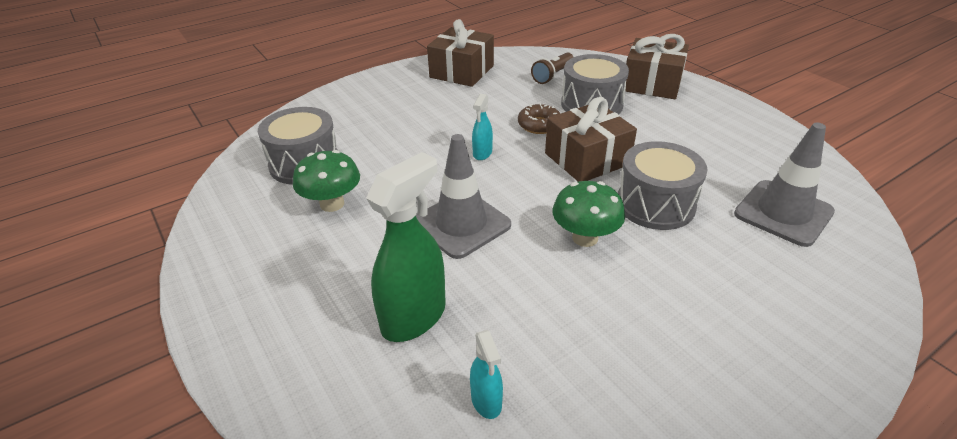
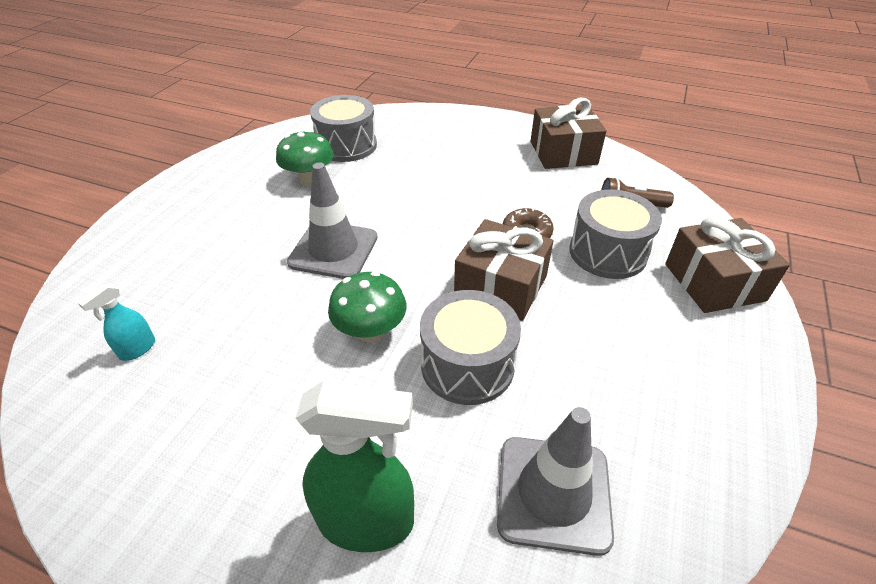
camera: 55 degrees right, 5 degrees up
(414, 317) = (209, 274): green spray bottle -> green spray bottle (367, 521)
(482, 153) = (443, 219): turquoise spray bottle -> none

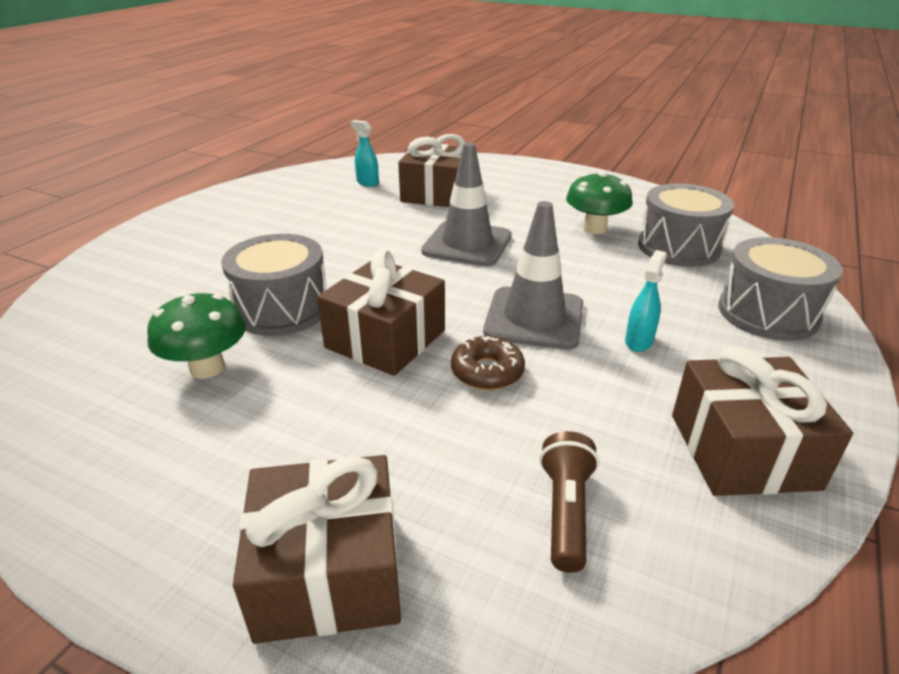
camera: 95 degrees right, 10 degrees down
(200, 278) = (437, 194): none -> brown gift
(367, 521) = (171, 261): green spray bottle -> none
(370, 331) = (347, 262): green mushroom -> green mushroom (207, 368)
(476, 173) = (639, 341): none -> turquoise spray bottle
(553, 493) = (122, 340): grey traffic cone -> grey traffic cone (534, 318)
(607, 252) = (432, 447): grey drum -> grey drum (768, 313)

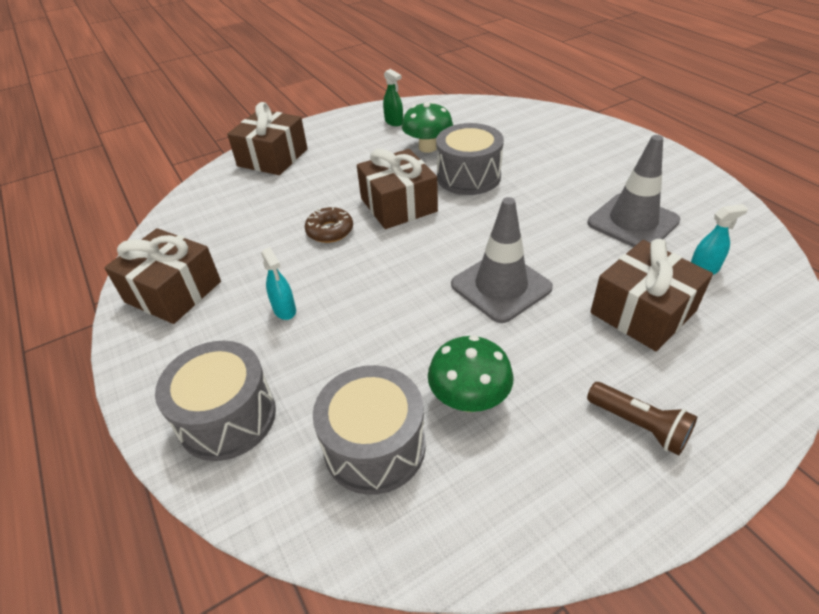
camera: 125 degrees right, 10 degrees up
(107, 444) = (394, 122): none -> green spray bottle
(534, 318) = (359, 273): grey traffic cone -> grey traffic cone (633, 222)
(566, 511) = (224, 217): brown flashlight -> brown flashlight (639, 425)

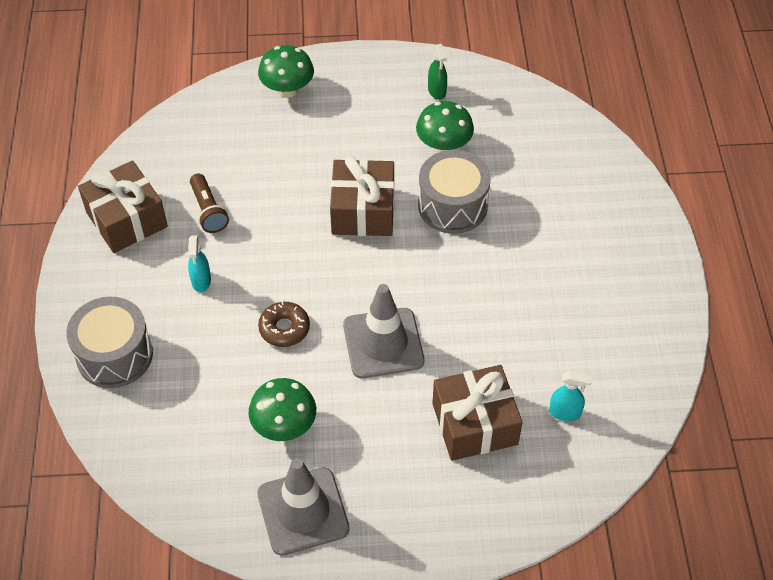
camera: 25 degrees right, 10 degrees up
(272, 157) = (287, 90): brown gift -> green mushroom
(330, 231) = (284, 213): brown donut -> brown donut (284, 328)
(374, 446) = (198, 427): grey drum -> none
(633, 222) = (555, 334): grey traffic cone -> grey traffic cone (303, 511)
(639, 425) = (385, 506): brown flashlight -> brown flashlight (208, 211)

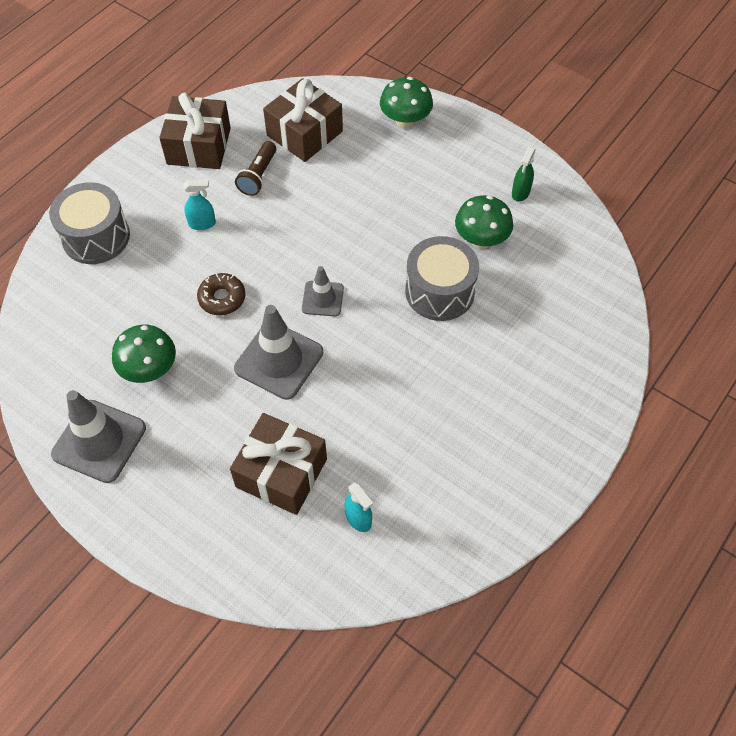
camera: 40 degrees right, 5 degrees up
(201, 281) = (202, 224): turquoise spray bottle -> turquoise spray bottle turned 135 degrees counterclockwise
(363, 211) = (367, 249): brown gift -> brown gift (304, 133)
(368, 272) = (322, 299): none -> grey traffic cone

